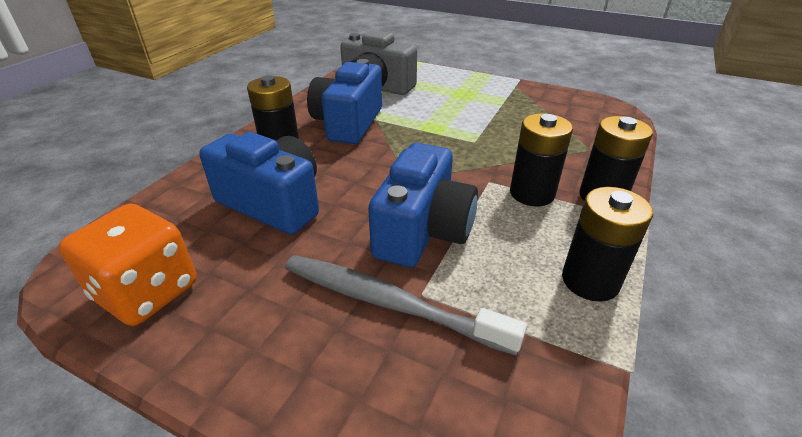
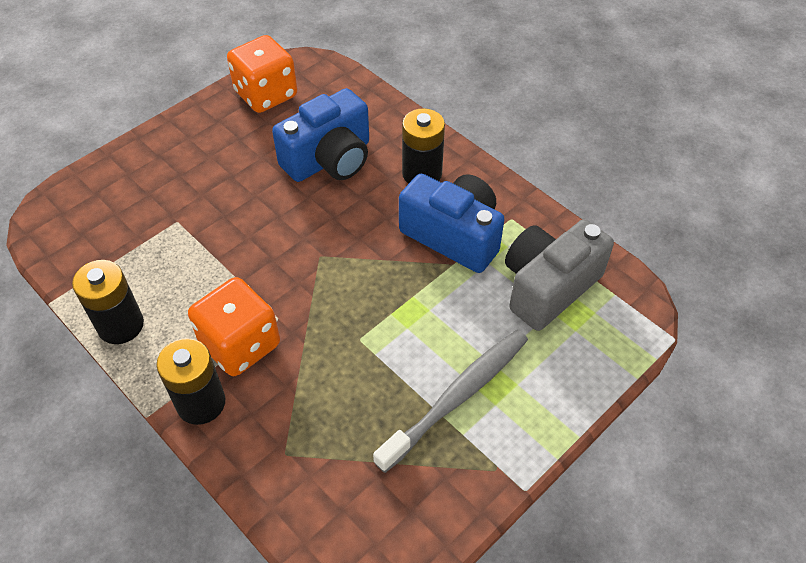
camera: 110 degrees right, 15 degrees up
(389, 303) = (181, 202): grey toothbrush -> grey toothbrush (457, 397)
(423, 231) = (239, 243): blue camera -> none
(532, 193) = (240, 344): black battery -> orange dice

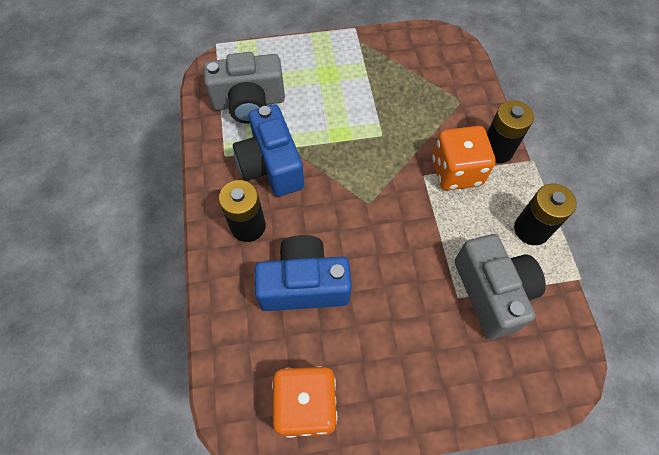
camera: 145 degrees left, 10 degrees up
(143, 242) = (492, 292): none -> grey camera
(457, 397) = (352, 78): grey toothbrush -> none

